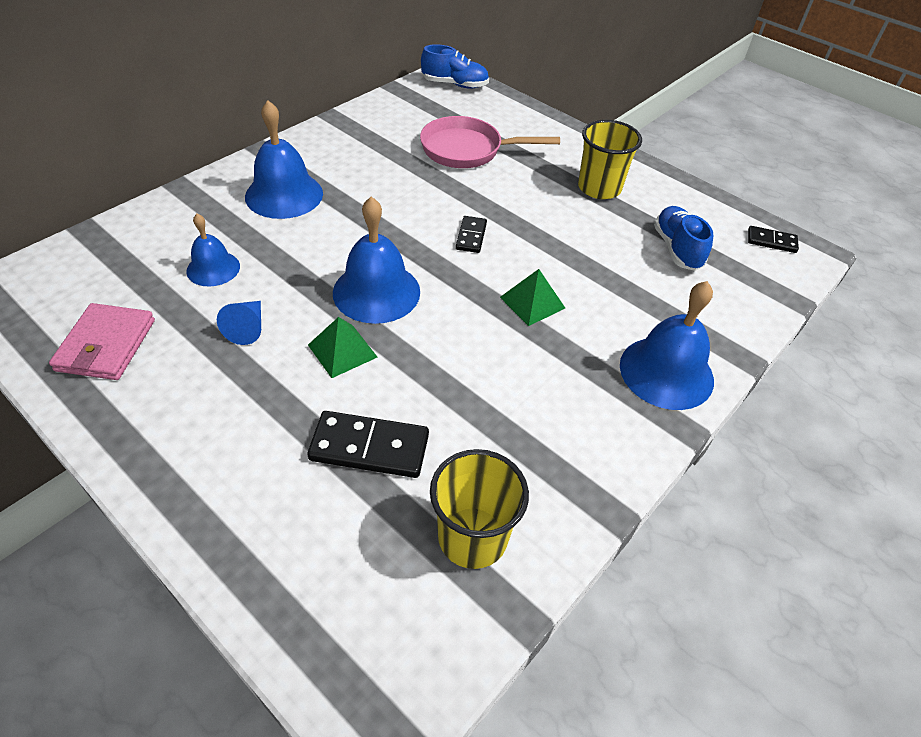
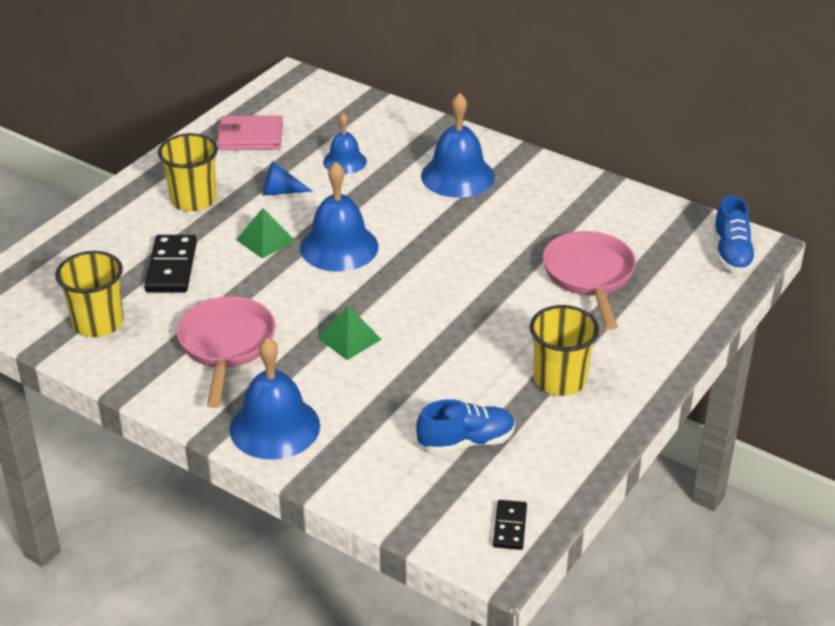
camera: 85 degrees right, 10 degrees down
(225, 415) = (193, 200): none -> yellow cup
(471, 236) = (435, 293): black domino -> none
(535, 402) = (226, 346): none -> pink pan

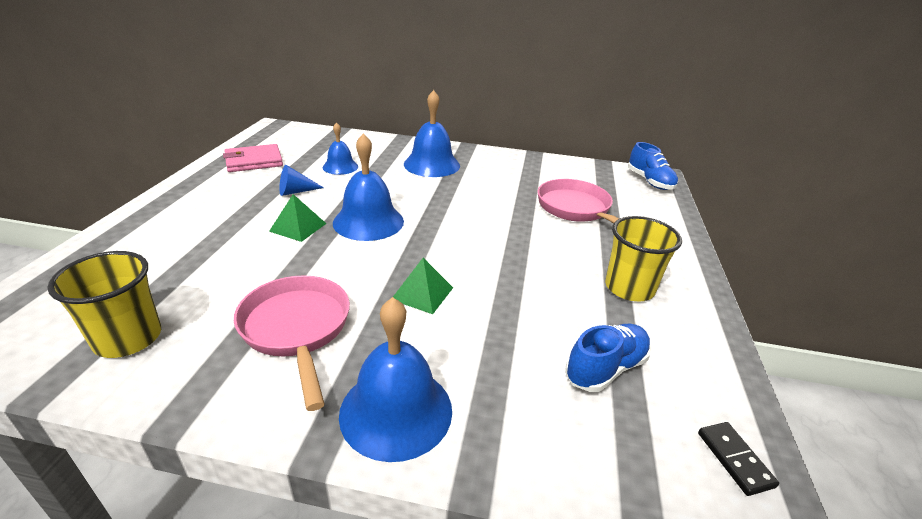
camera: 25 degrees left, 5 degrees down
(171, 267) = (208, 265): black domino -> none
(193, 200) = (216, 208): yellow cup -> none

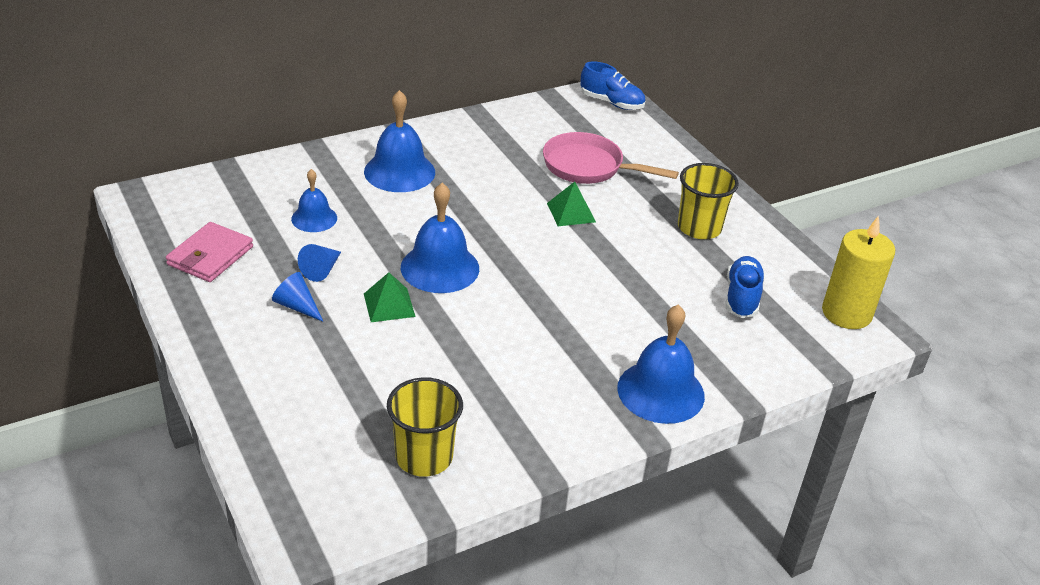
camera: 40 degrees left, 5 degrees up
(246, 203) = (297, 306): none -> blue cone
(297, 329) = (528, 382): pink pan -> none
(422, 293) = (572, 308): green pyramid -> green pyramid (571, 212)
(735, 459) = (846, 313): black domino -> yellow candle

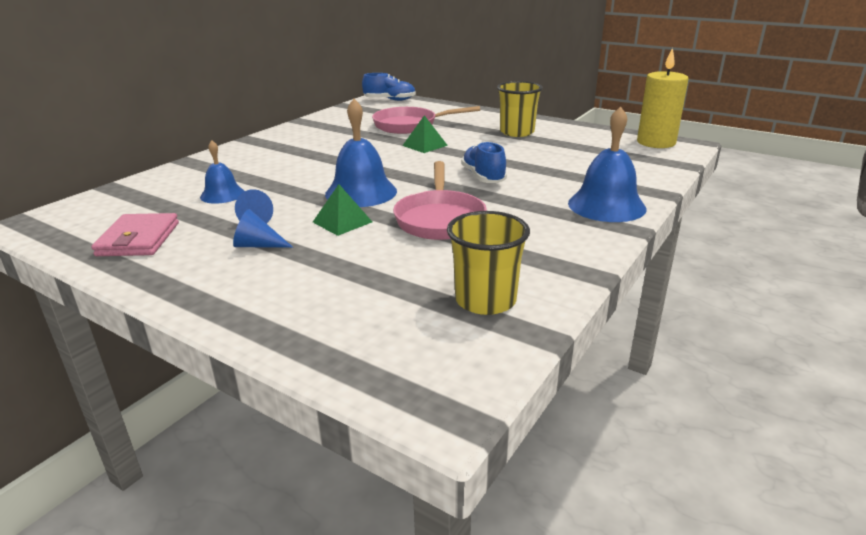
camera: 25 degrees left, 10 degrees down
(399, 171) = (271, 157): blue bell -> none
(479, 339) = (439, 219): none -> pink pan
(742, 297) = (587, 152): blue shoe -> blue shoe (483, 177)

